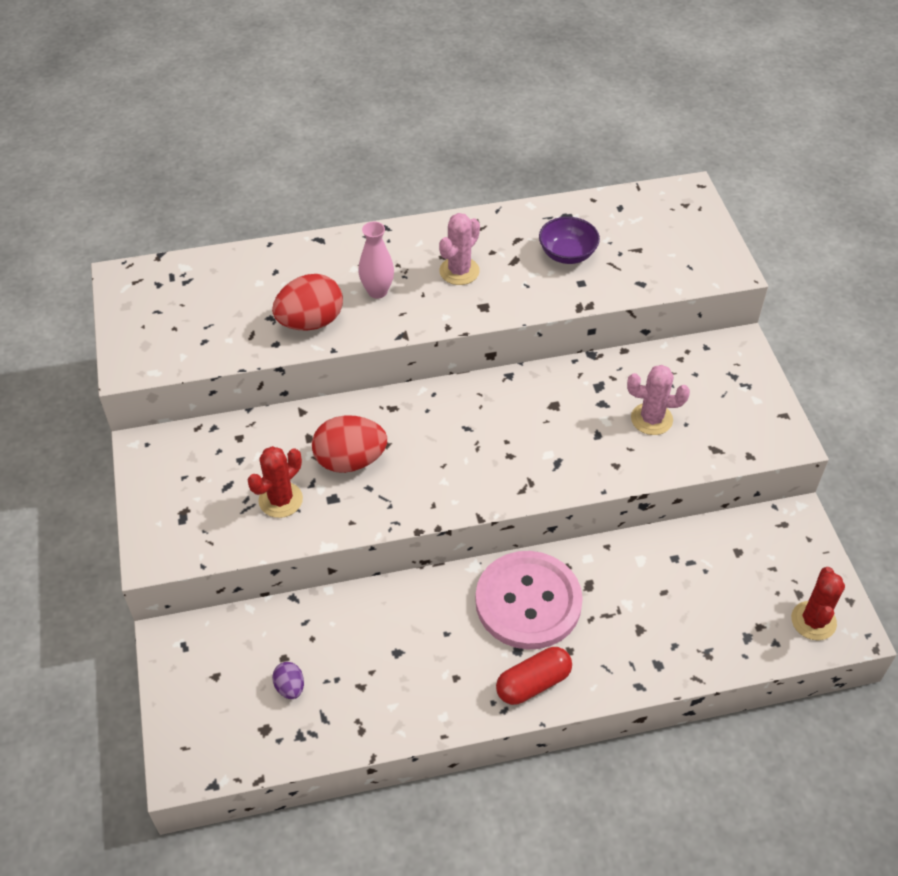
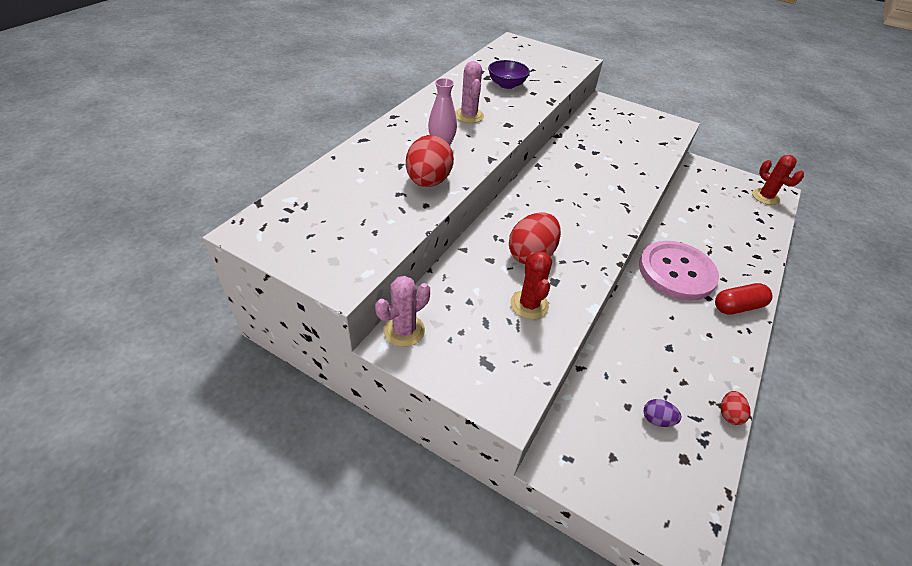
camera: 50 degrees left, 5 degrees down
(356, 742) = (729, 414): none -> red egg
(533, 683) = (737, 306): red capsule -> red capsule turned 60 degrees clockwise
(651, 419) = (623, 146): pink cactus -> pink cactus (404, 330)

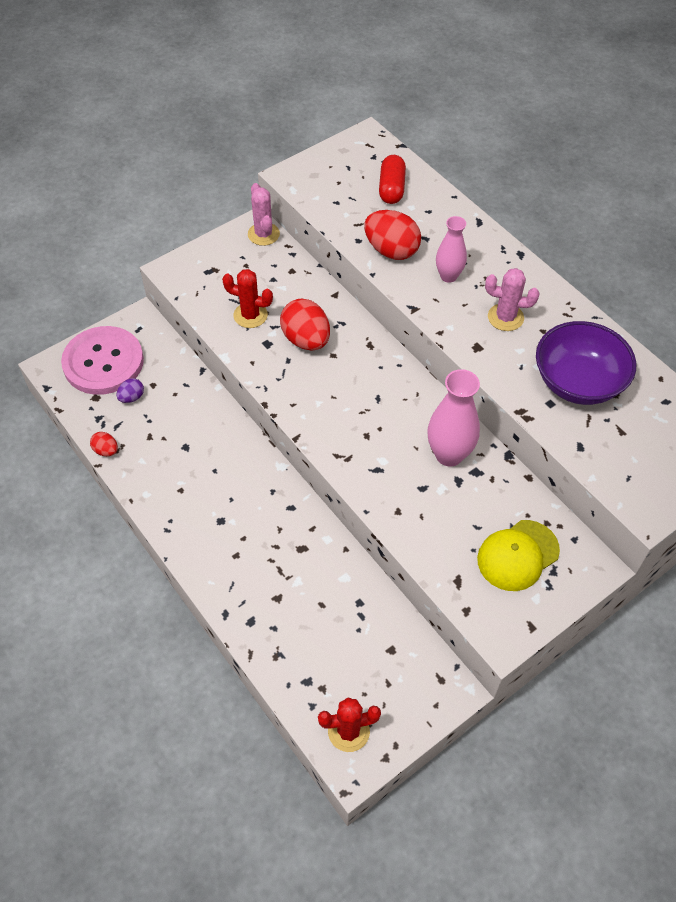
camera: 115 degrees right, 10 degrees up
(506, 85) = (578, 382): purple bowl -> purple bowl, size x1.69
(579, 158) = (449, 454): none -> pink vase
(624, 125) = (518, 555): none -> yellow cap
(676, 272) = (266, 512): pink button -> pink button (103, 362)
(737, 306) = (196, 540): red capsule -> red capsule (391, 188)

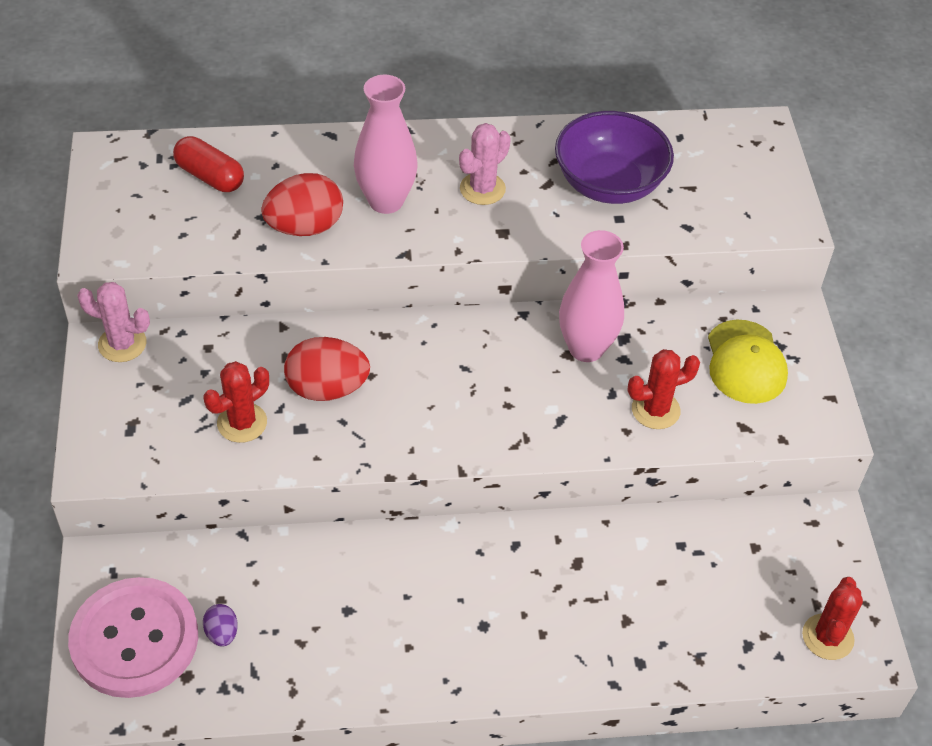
camera: 60 degrees left, 5 degrees down
(106, 450) = (284, 703): red egg -> none
(429, 520) = (655, 410): none -> red cactus
(448, 276) = (386, 201): pink vase -> pink vase, size x1.56

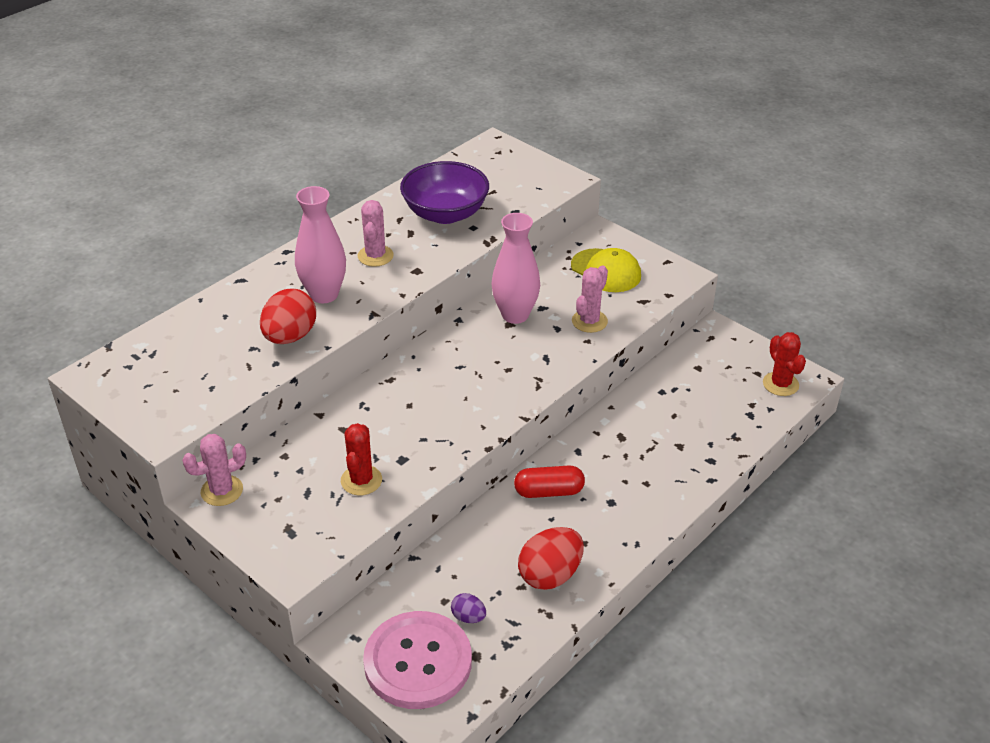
camera: 40 degrees left, 10 degrees down
(210, 176) = (187, 346): red capsule -> red capsule (549, 491)
(327, 388) = (391, 428): red egg -> red egg (550, 575)
(655, 410) = (589, 321): red cactus -> pink cactus

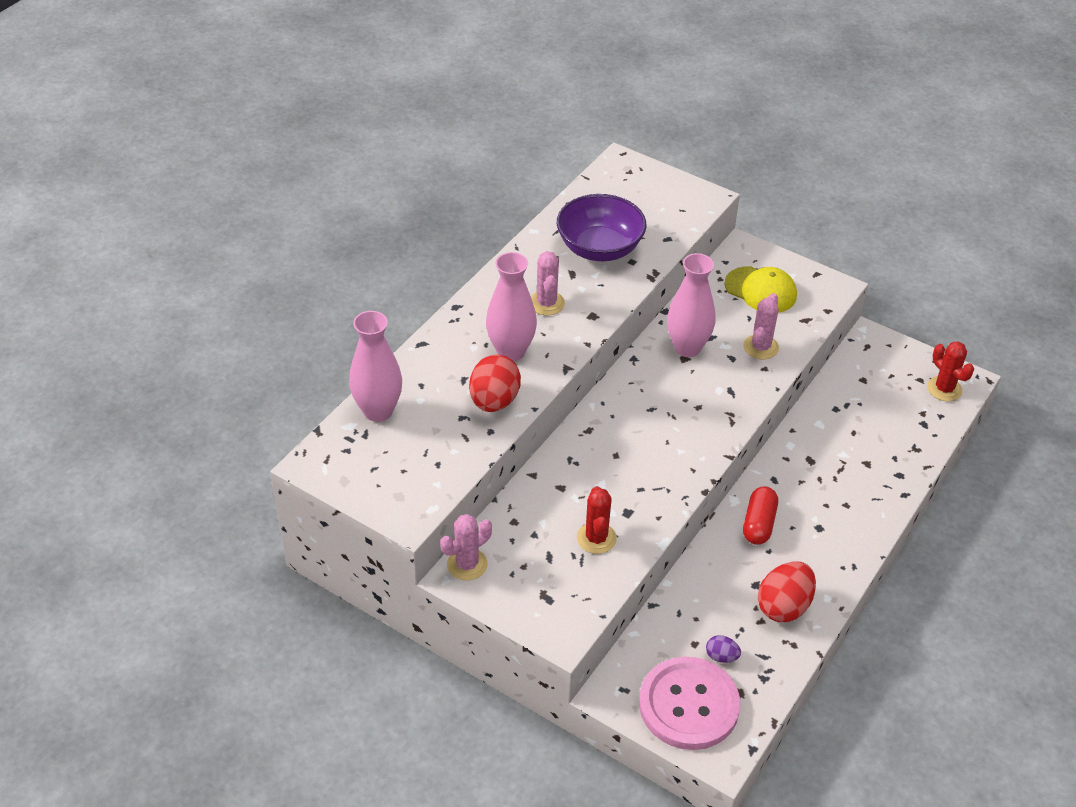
camera: 10 degrees left, 5 degrees up
(173, 334) = (378, 411): none -> pink vase
(549, 491) = (758, 524): red capsule -> red capsule turned 60 degrees counterclockwise

